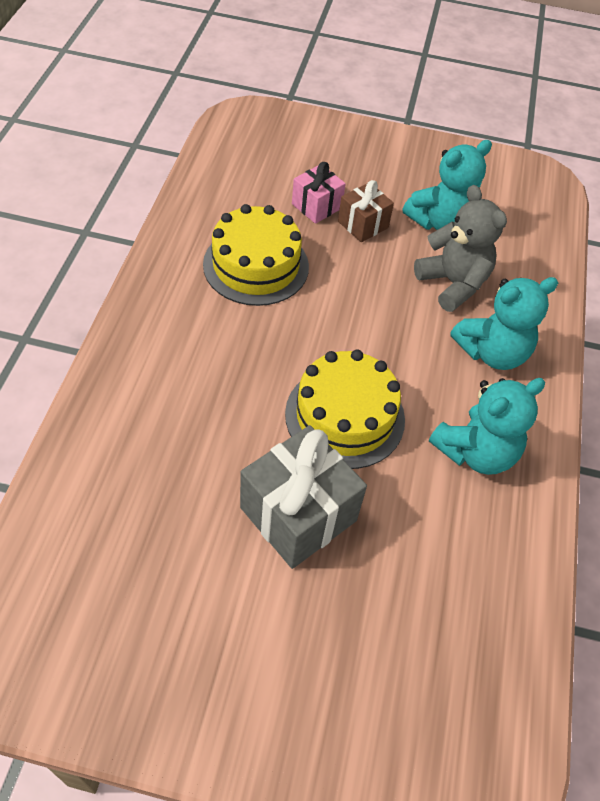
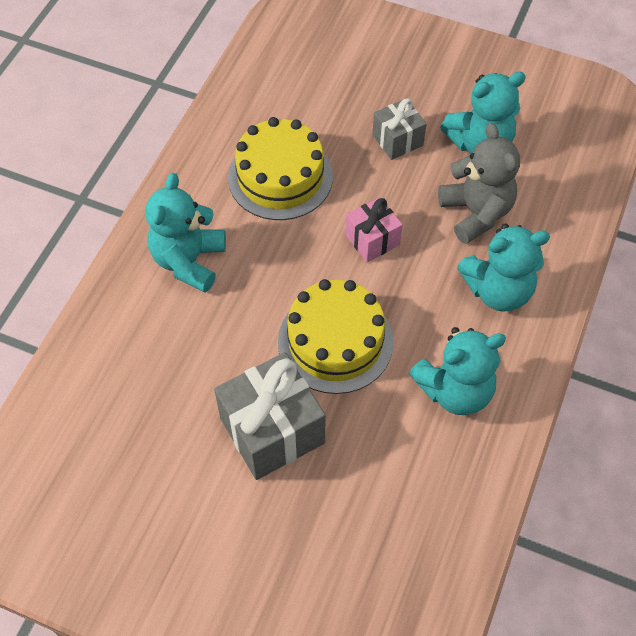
camera: 15 degrees right, 5 degrees up
(177, 352) = (189, 261): none -> turquoise teddy bear
(316, 206) = (354, 116): pink gift -> pink gift (372, 240)
(363, 224) = (397, 140): brown gift -> grey gift

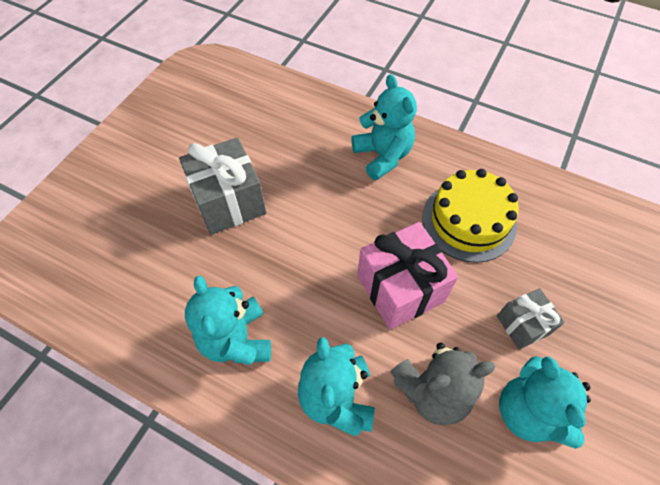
camera: 95 degrees right, 0 degrees up
(189, 261) = (382, 156): turquoise teddy bear -> turquoise teddy bear turned 45 degrees clockwise
(335, 341) = (298, 250): yellow cake -> none
(372, 240) = (400, 288): pink gift -> pink gift, size x1.75

